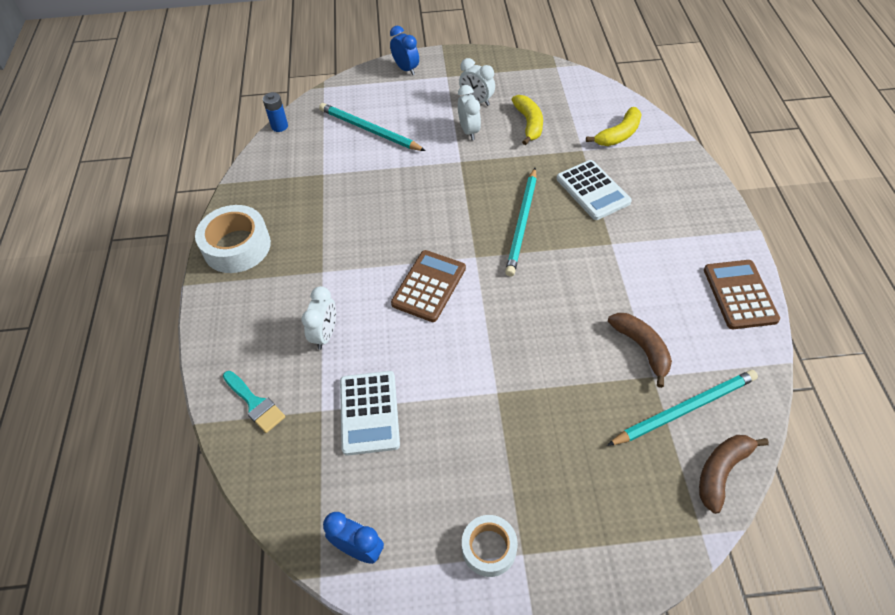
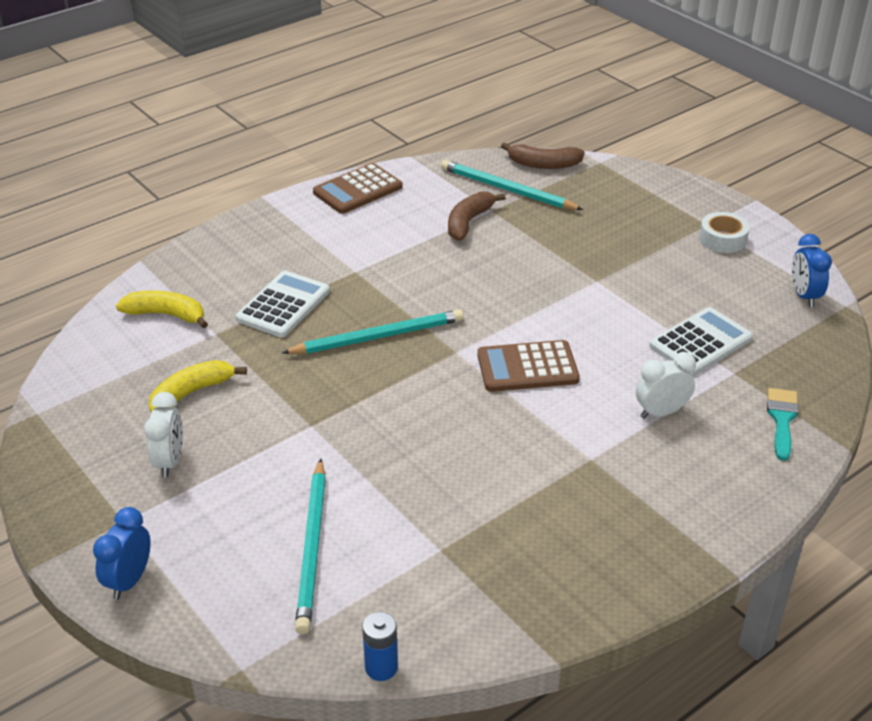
camera: 125 degrees left, 15 degrees down
(237, 246) = (636, 561): white tape -> none
(469, 131) = (244, 442): white clock -> none

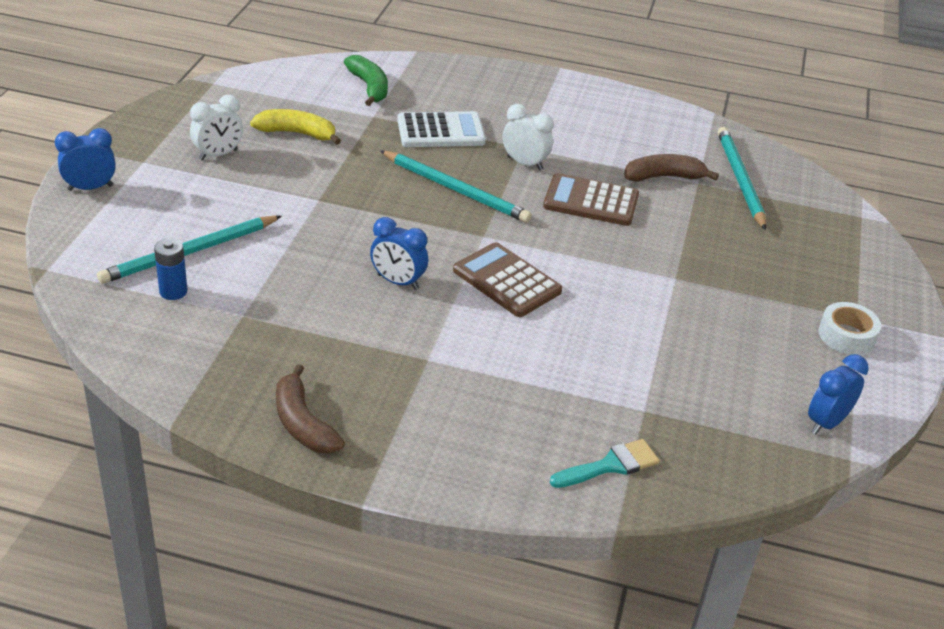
camera: 50 degrees right, 0 degrees up
(166, 315) = (369, 87): yellow banana -> green banana
(358, 190) = (630, 106): brown calculator -> brown calculator (591, 201)
(381, 667) = (96, 333): blue battery -> blue battery (173, 291)
(475, 430) = (398, 282): none -> blue clock
(543, 164) = (807, 185): brown banana -> brown banana (302, 423)
(661, 412) = (533, 381): white clock -> white clock (524, 163)
(700, 342) = (663, 373): white calculator -> none

